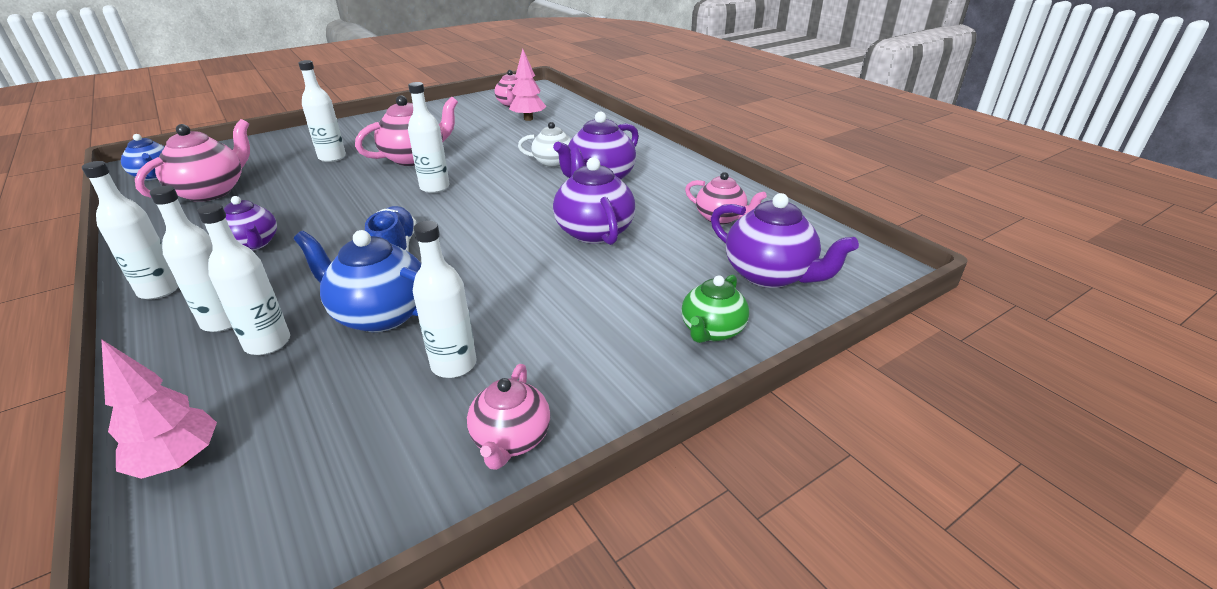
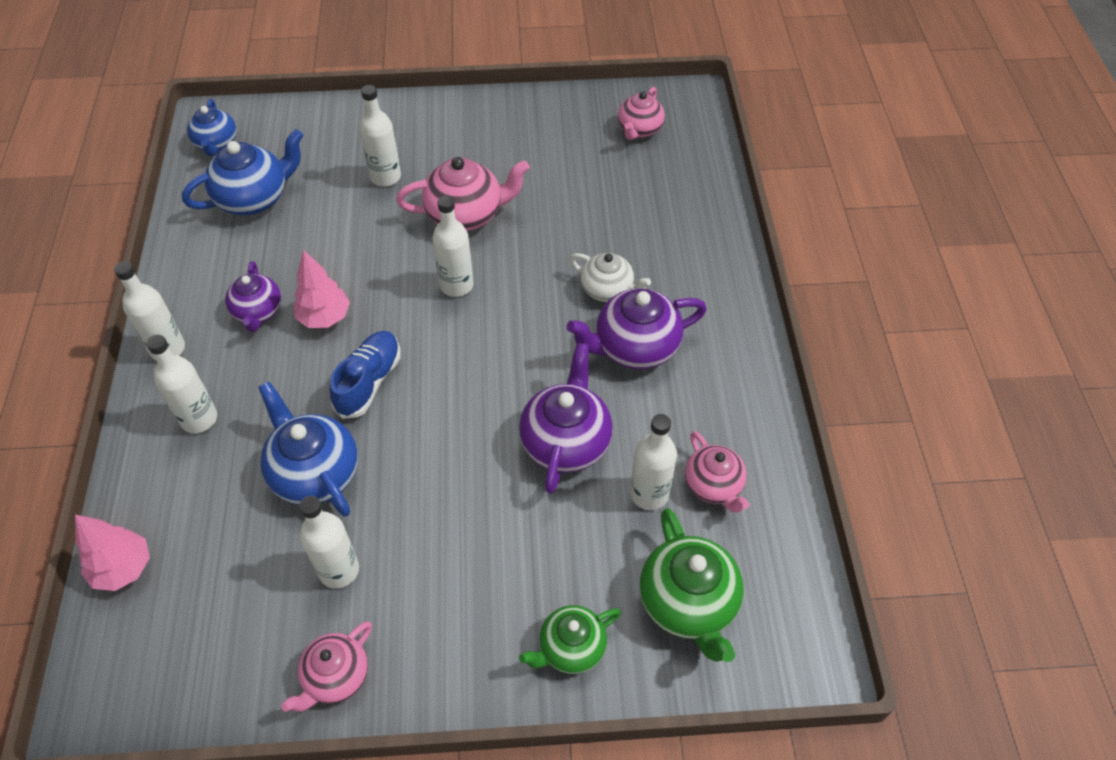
camera: 30 degrees right, 20 degrees up
(211, 191) = (254, 198): pink teapot -> blue teapot
(267, 343) = (219, 466): white bottle -> white bottle (649, 494)
(528, 119) = (636, 176): pink tree -> pink tree (324, 318)
(770, 275) = (688, 603): purple teapot -> green teapot

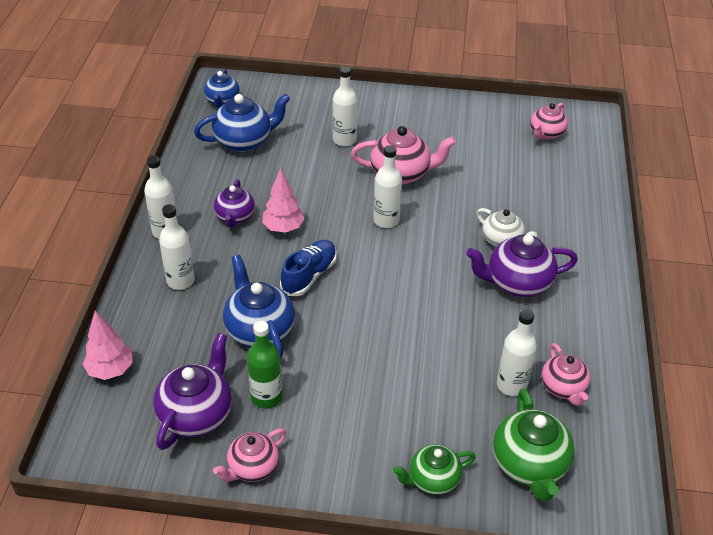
camera: 10 degrees right, 10 degrees down
(339, 570) = (266, 397): white bottle -> green bottle
(566, 442) = (452, 339): purple teapot -> purple teapot (196, 414)

